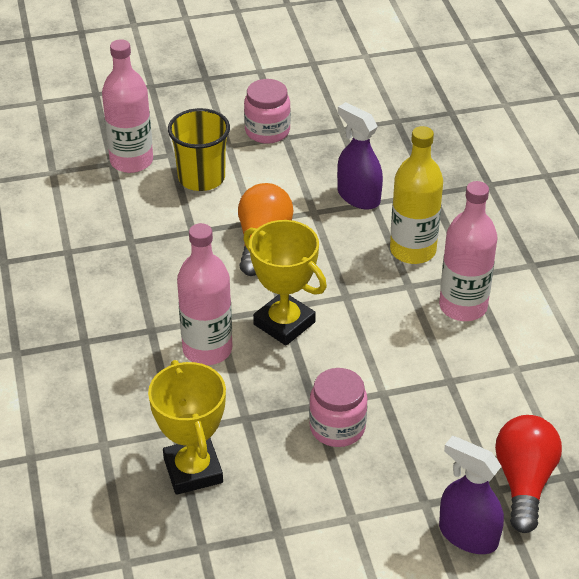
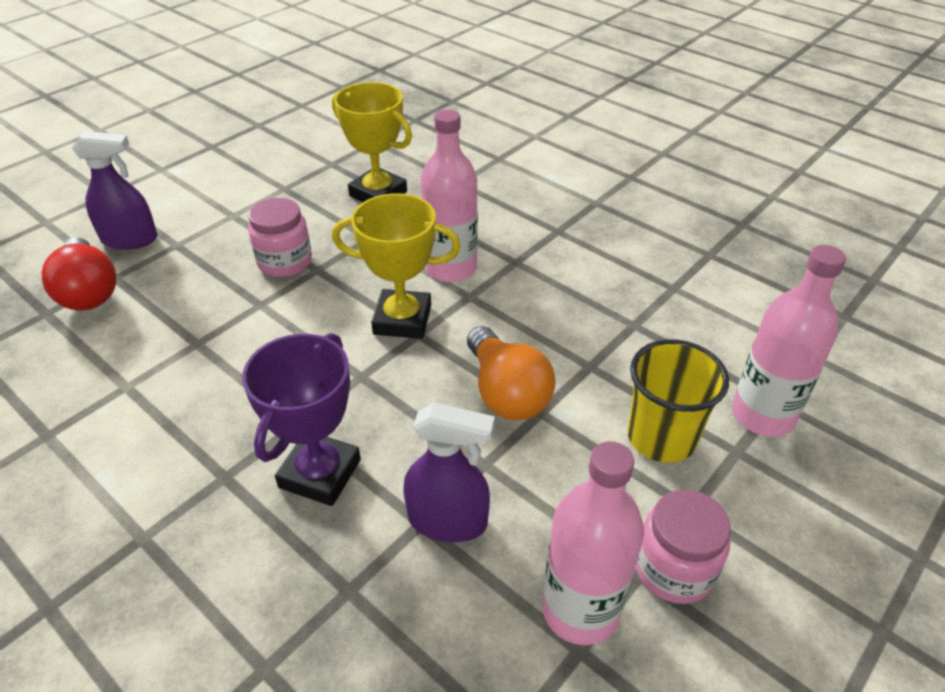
camera: 145 degrees right, 0 degrees up
(412, 250) = (320, 473): yellow bottle -> purple trophy
(463, 306) = (217, 428): pink bottle -> pink bottle (580, 610)

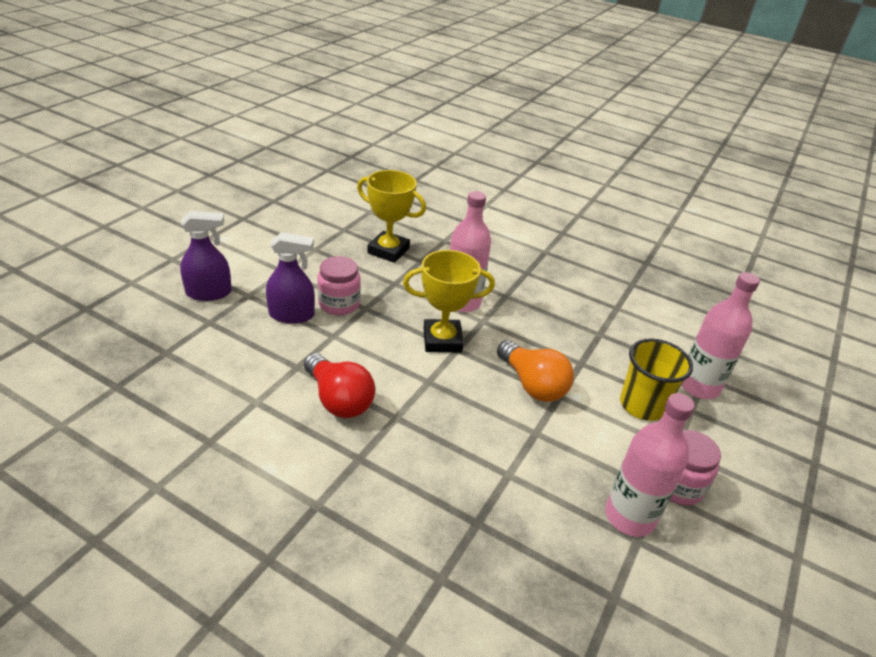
camera: 15 degrees left, 5 degrees down
(89, 291) = (193, 334): red light bulb -> red light bulb (339, 400)
(320, 473) = (426, 449): purple trophy -> none
(448, 521) = (525, 471): purple spray bottle -> purple spray bottle (292, 315)

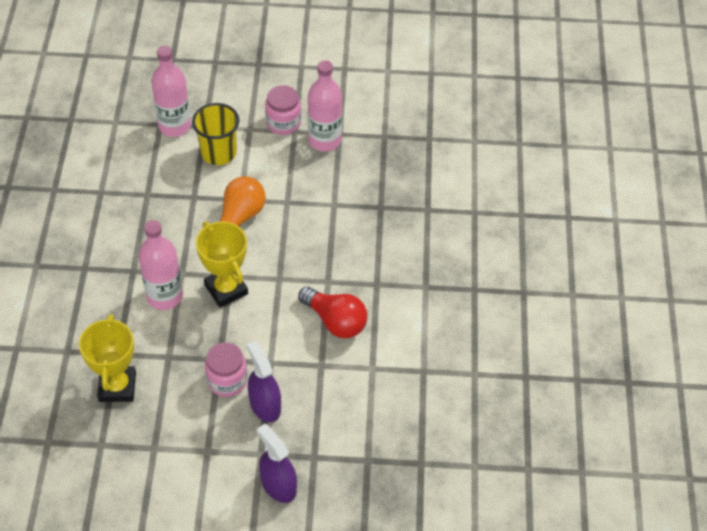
camera: 115 degrees left, 15 degrees up
(339, 400) = (335, 321): red light bulb -> red light bulb turned 105 degrees clockwise

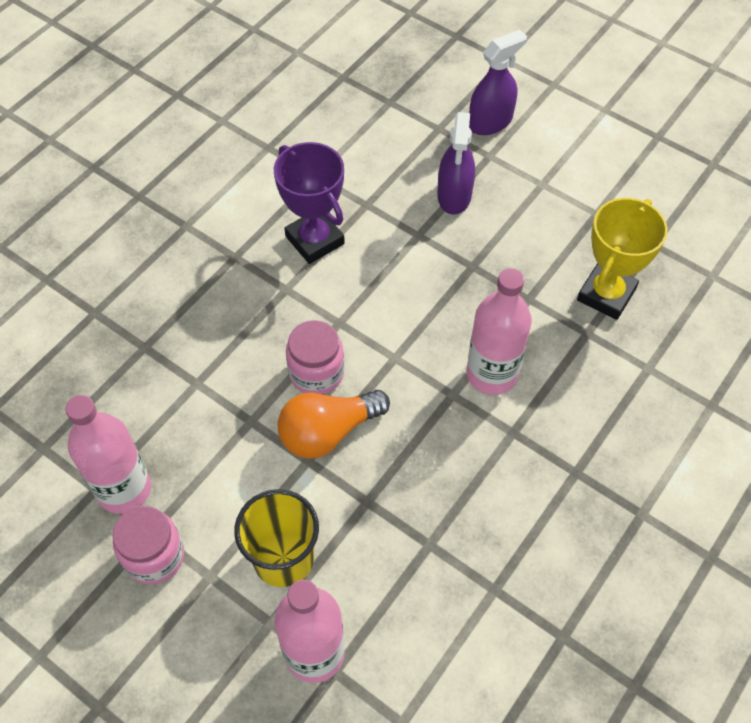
camera: 145 degrees left, 5 degrees up
(226, 289) = (411, 343): yellow trophy -> none
(227, 380) = (478, 239): pink jar -> pink jar (316, 373)
(278, 485) = (490, 122): purple spray bottle -> purple spray bottle turned 120 degrees counterclockwise
(335, 321) = (314, 240): red light bulb -> purple trophy

